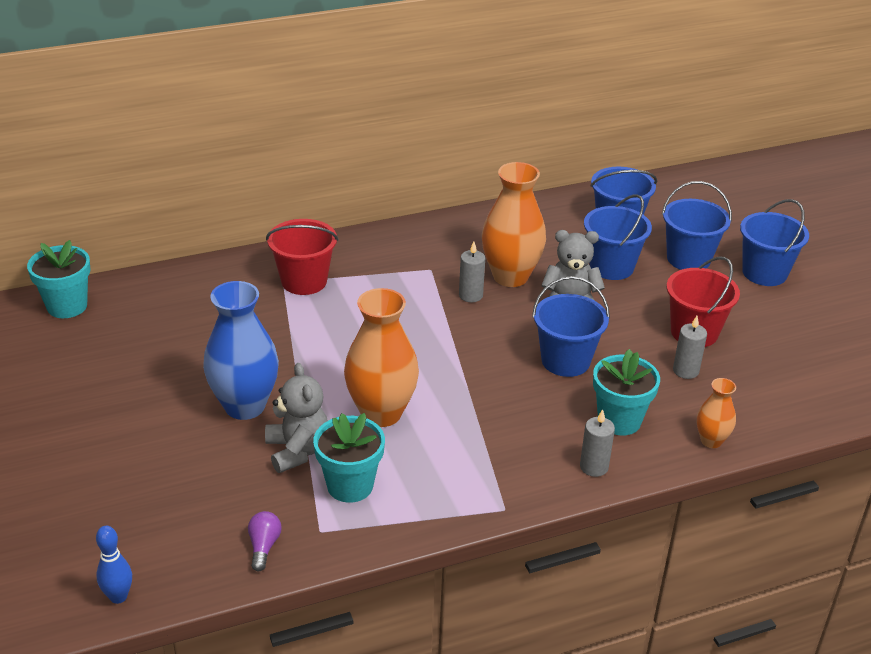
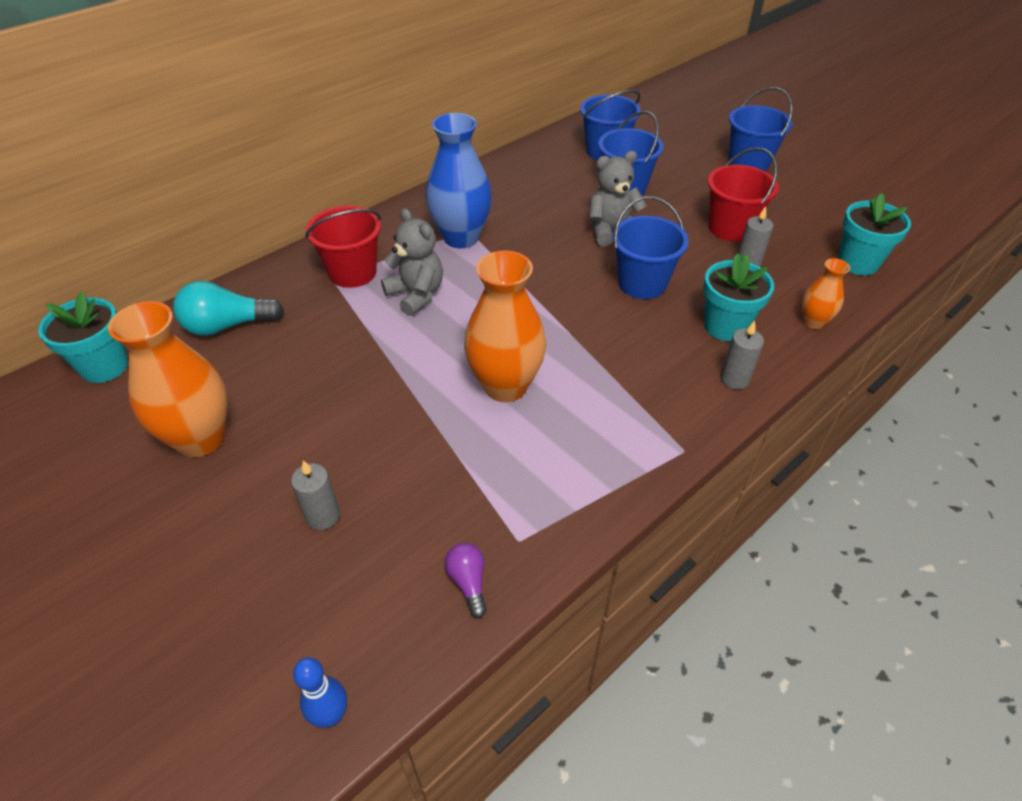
camera: 20 degrees left, 10 degrees up
(176, 299) = (227, 325): none -> turquoise light bulb
(245, 406) = (360, 421): blue vase -> blue vase (461, 238)
(297, 451) = (443, 454): grey teddy bear -> grey teddy bear (416, 295)
(350, 485) = (519, 476): turquoise flower pot -> turquoise flower pot (858, 263)
(470, 295) = (519, 245): grey candle -> grey candle (323, 516)
(510, 276) = (544, 218): orange vase -> orange vase (201, 439)
(688, 259) = (682, 166): blue bucket -> none

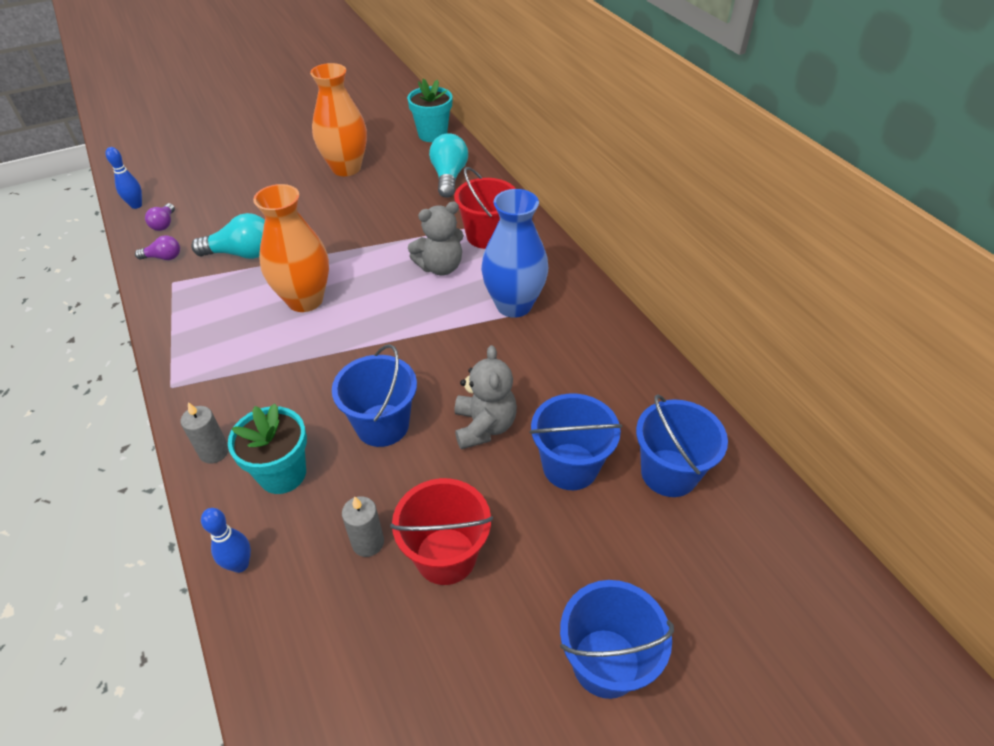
camera: 105 degrees right, 0 degrees up
(323, 516) = (254, 209): grey candle -> none
(382, 630) = (164, 224): none -> purple light bulb
(435, 484) = (242, 254): none -> turquoise light bulb
(813, 322) = (240, 564): orange vase -> blue bowling pin
(858, 263) = (308, 689): turquoise flower pot -> none

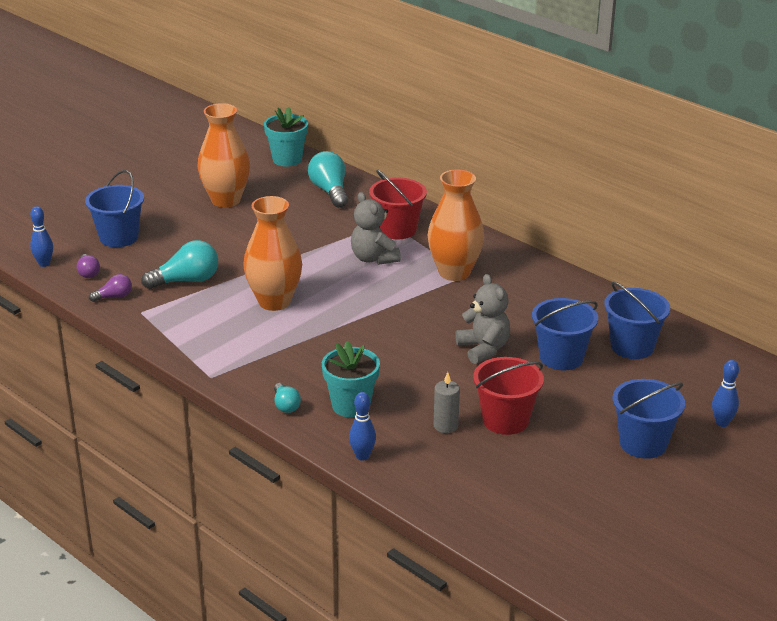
camera: 20 degrees left, 15 degrees down
(214, 452) = (286, 405): grey candle -> turquoise light bulb
(382, 425) = (405, 364): blue bucket -> blue bucket (119, 237)
(440, 267) = (373, 258): grey teddy bear -> grey teddy bear turned 105 degrees clockwise
(514, 305) = (454, 272): blue vase -> orange vase
(737, 657) = (722, 423): none -> blue bowling pin

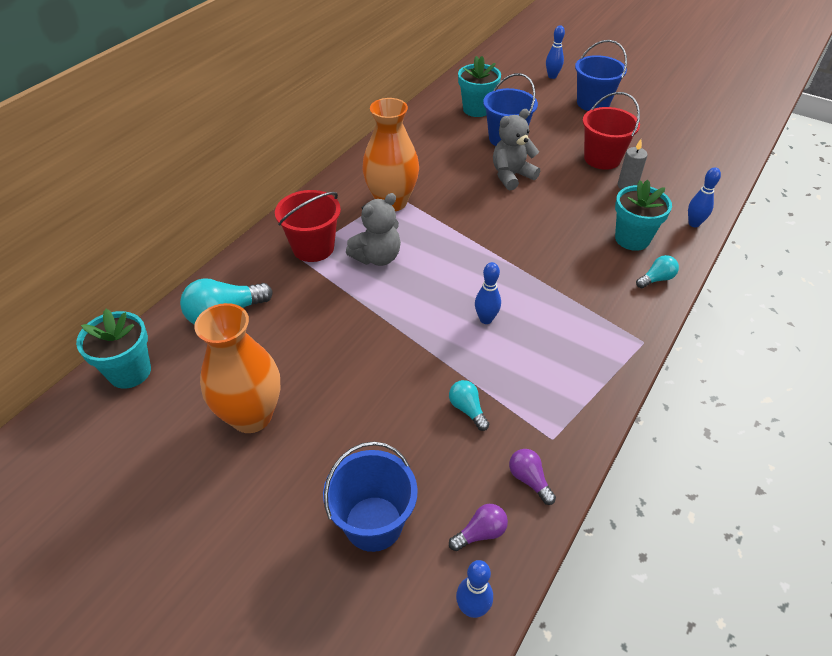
camera: 100 degrees left, 15 degrees up
(186, 281) = (467, 409): turquoise light bulb -> turquoise light bulb, size x0.55
(274, 302) = (486, 319): orange vase -> blue bowling pin
(632, 346) = (476, 109): blue bucket -> turquoise flower pot

